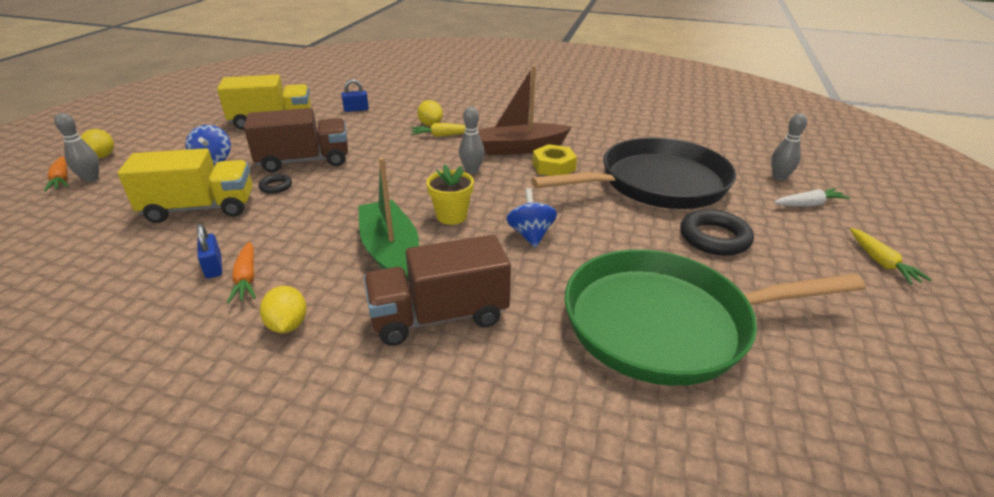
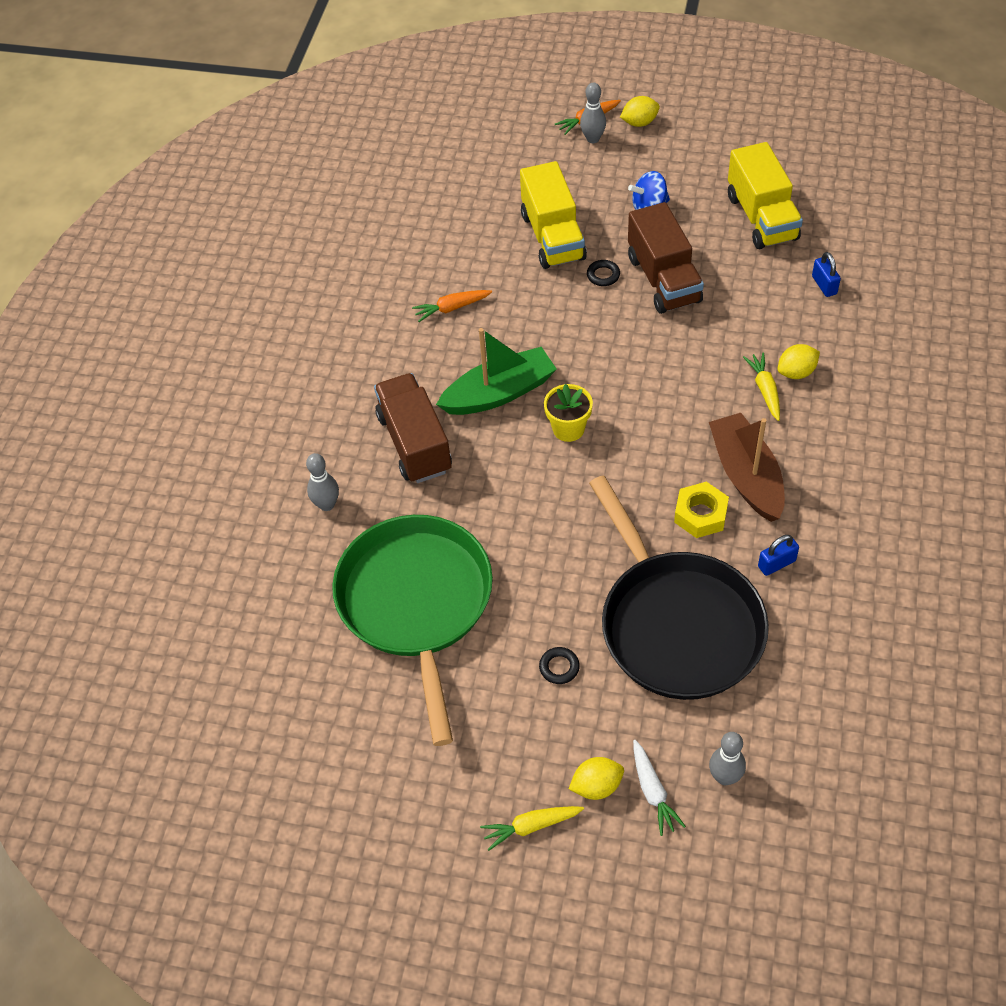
camera: 90 degrees right, 20 degrees up
(213, 267) = (465, 282): blue padlock -> blue padlock (776, 563)
(287, 325) = (399, 352): yellow lemon -> yellow lemon (596, 786)
(472, 170) = (673, 433): grey bowling pin -> grey bowling pin (327, 504)
(530, 235) = (543, 499): blue spinning top -> none
(714, 238) = (559, 667): black ring -> black ring, size x0.52

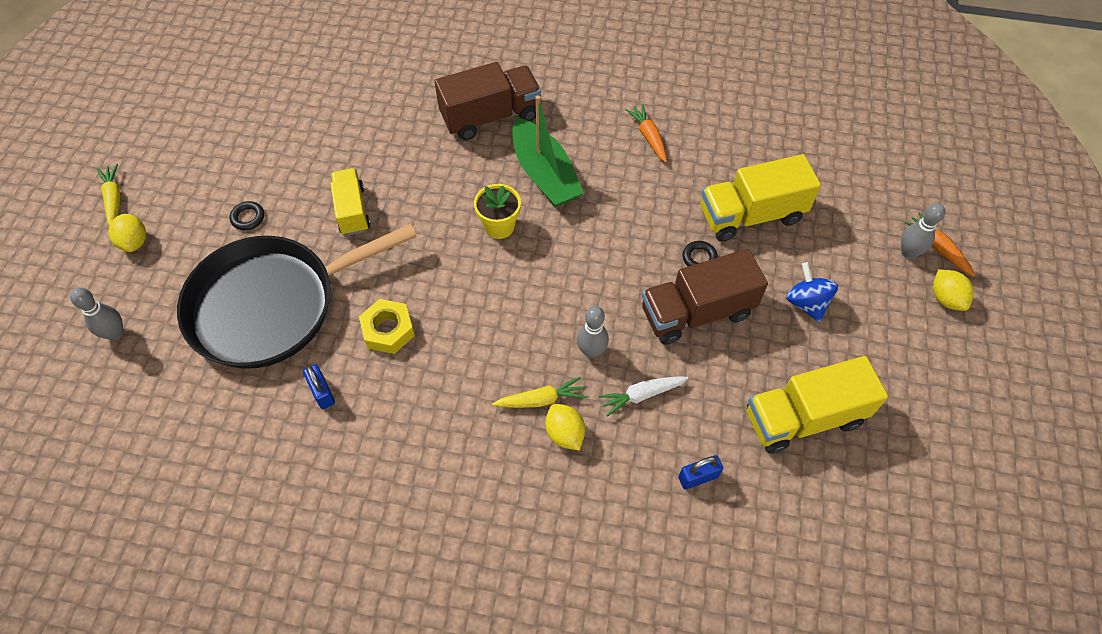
camera: 85 degrees right, 5 degrees up
(327, 504) = (432, 64): grey bowling pin -> grey bowling pin (591, 351)
(416, 603) = (328, 124): green pan -> none
(548, 563) = (352, 211): none -> yellow truck
(653, 791) = (118, 280): white carrot -> white carrot (642, 395)
(746, 475) = (430, 373): brown boat -> none

